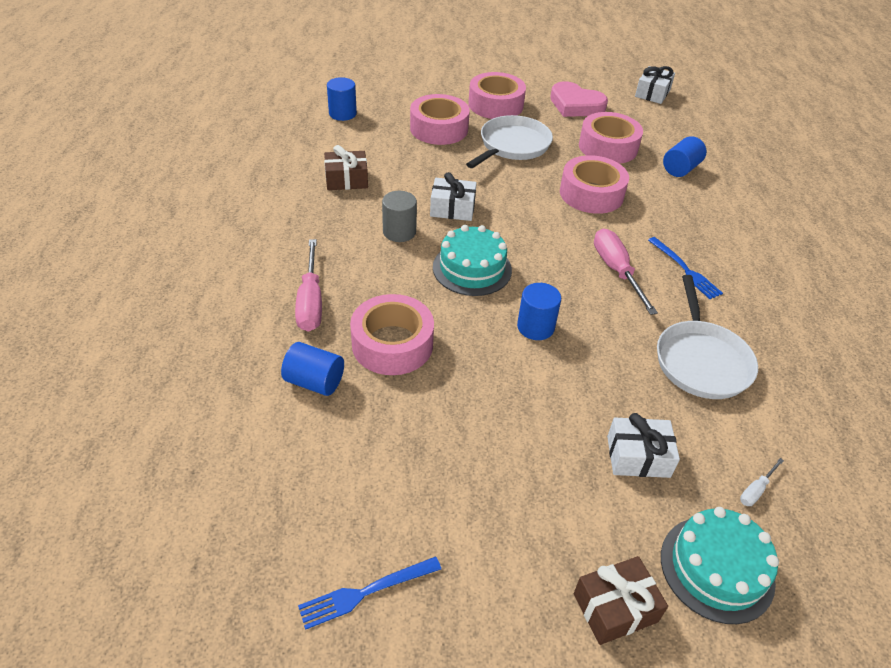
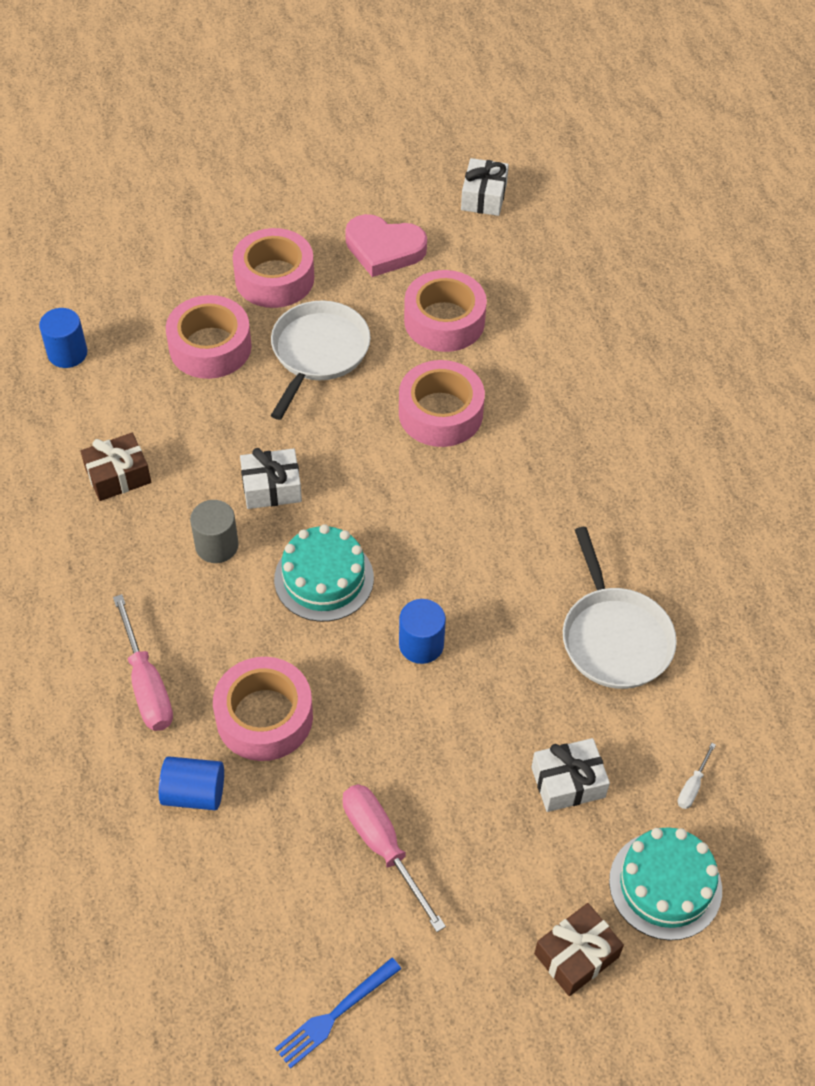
camera: 15 degrees left, 10 degrees up
(616, 271) = (496, 533): pink screwdriver -> pink screwdriver (383, 847)
(680, 169) = (545, 336): blue cylinder -> none
(685, 270) = (577, 508): blue fork -> none

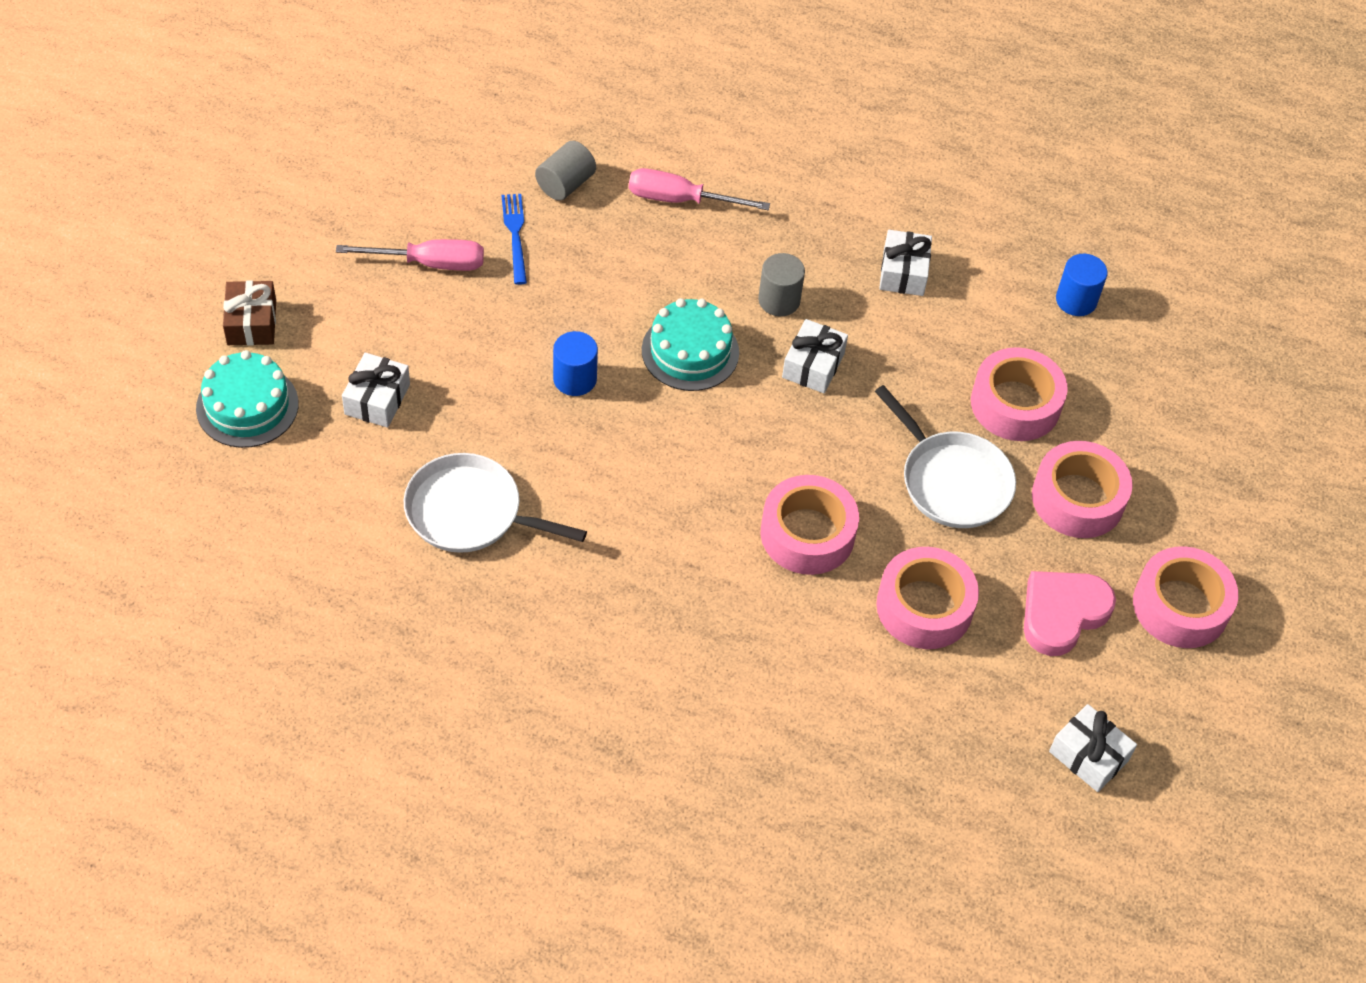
camera: 120 degrees right, 0 degrees up
(118, 475) = (903, 272): brown gift -> white gift
(194, 793) = (565, 184): blue cylinder -> grey cylinder
(264, 717) = (594, 252): pink tape -> pink tape (1180, 606)
(335, 1014) = (339, 177): blue fork -> blue fork (515, 235)
(692, 786) = (301, 476): white screwdriver -> none

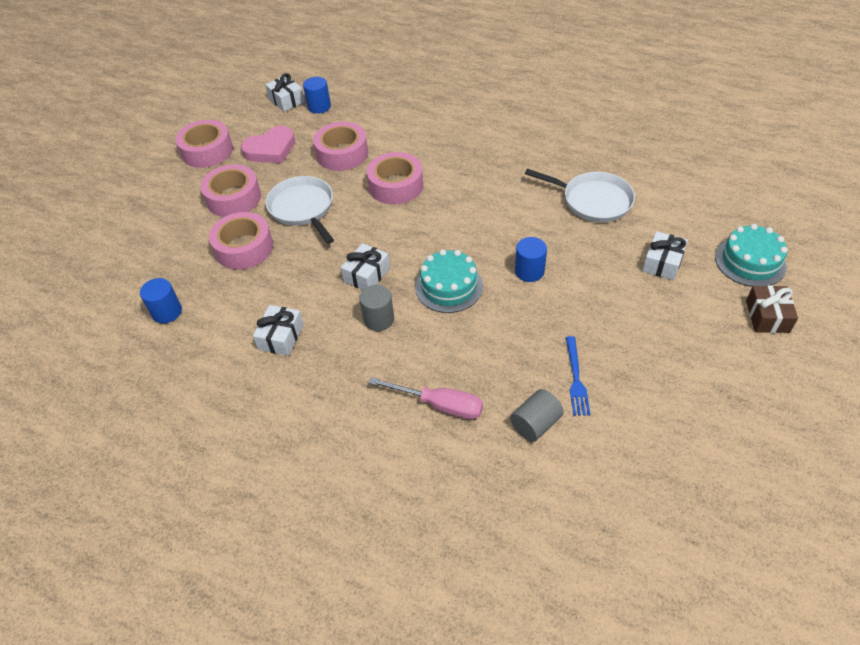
camera: 165 degrees left, 5 degrees down
(429, 263) = (642, 357): pink screwdriver -> none
(1013, 737) = (319, 107): none -> blue cylinder

